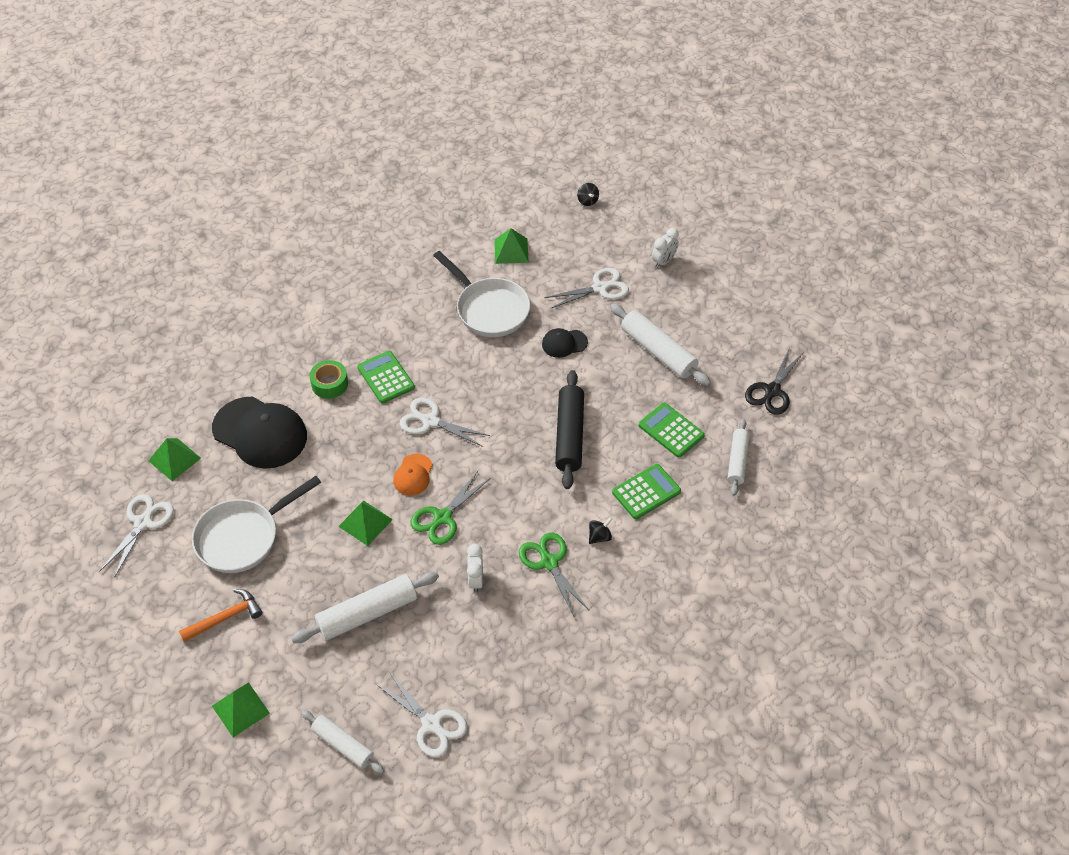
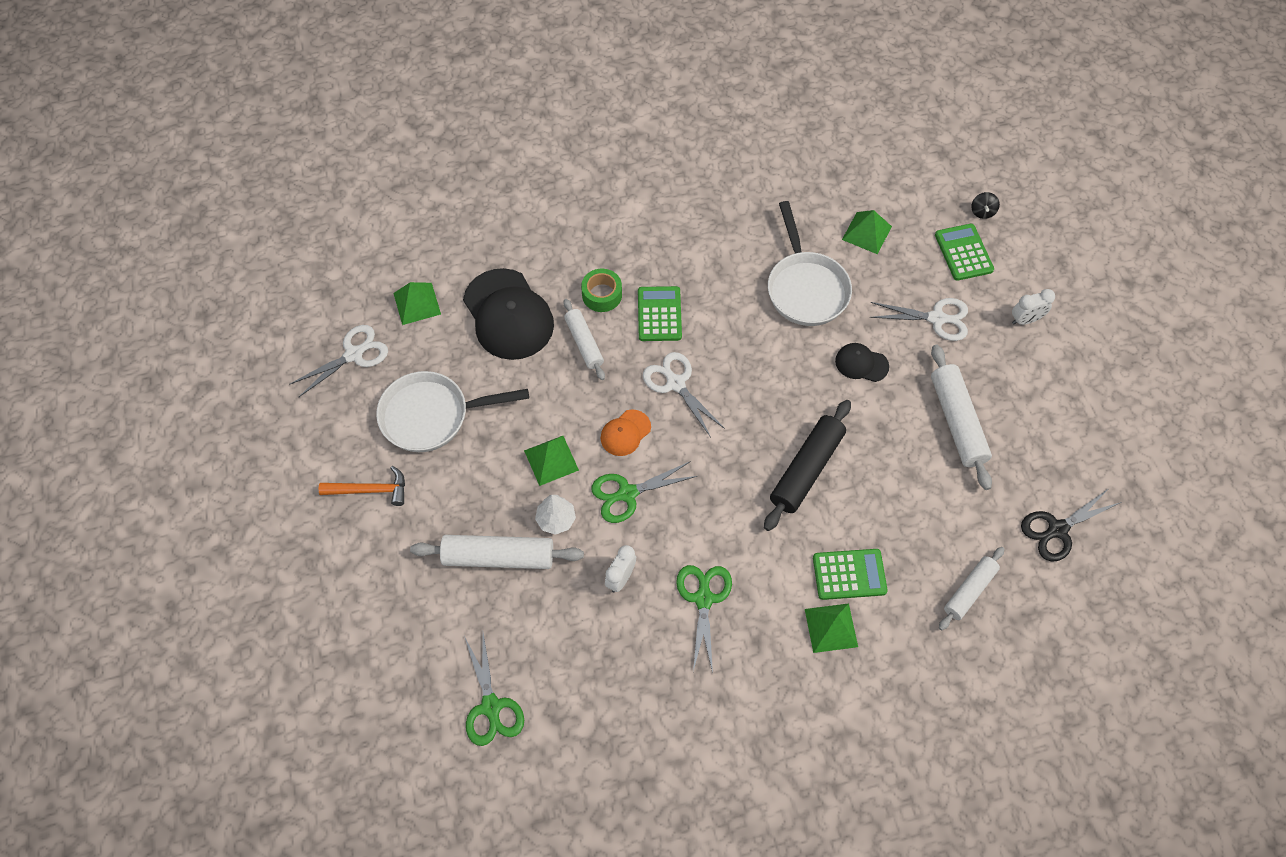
camera: 30 degrees right, 10 degrees up
(240, 709) = (331, 591): green pyramid -> green pyramid (831, 627)
(343, 745) = (399, 680): white rolling pin -> white rolling pin (584, 343)
(397, 563) = (556, 519): none -> white tree
(431, 724) = (491, 706): white scissors -> green scissors
(599, 537) = (771, 598): black spinning top -> none
(671, 430) = (917, 519): green calculator -> green calculator (963, 252)

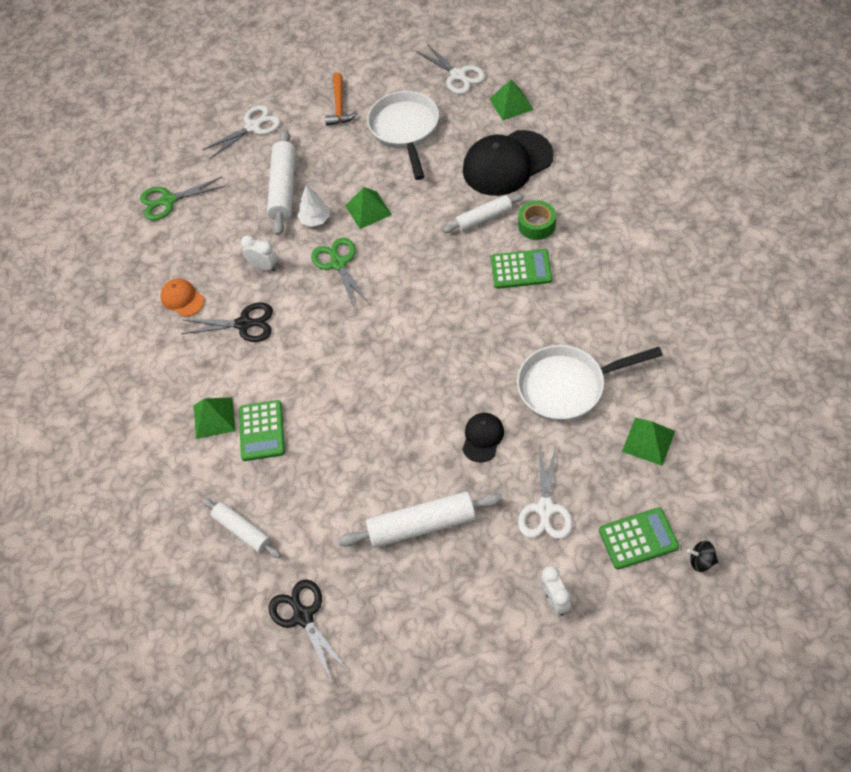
camera: 95 degrees right, 5 degrees down
(625, 433) = (396, 256): orange cap -> orange cap (182, 298)
(675, 383) = (447, 288): white scissors -> white scissors (253, 127)
(703, 599) = (244, 324): green scissors -> black scissors
(806, 469) = (364, 394): black rolling pin -> none

